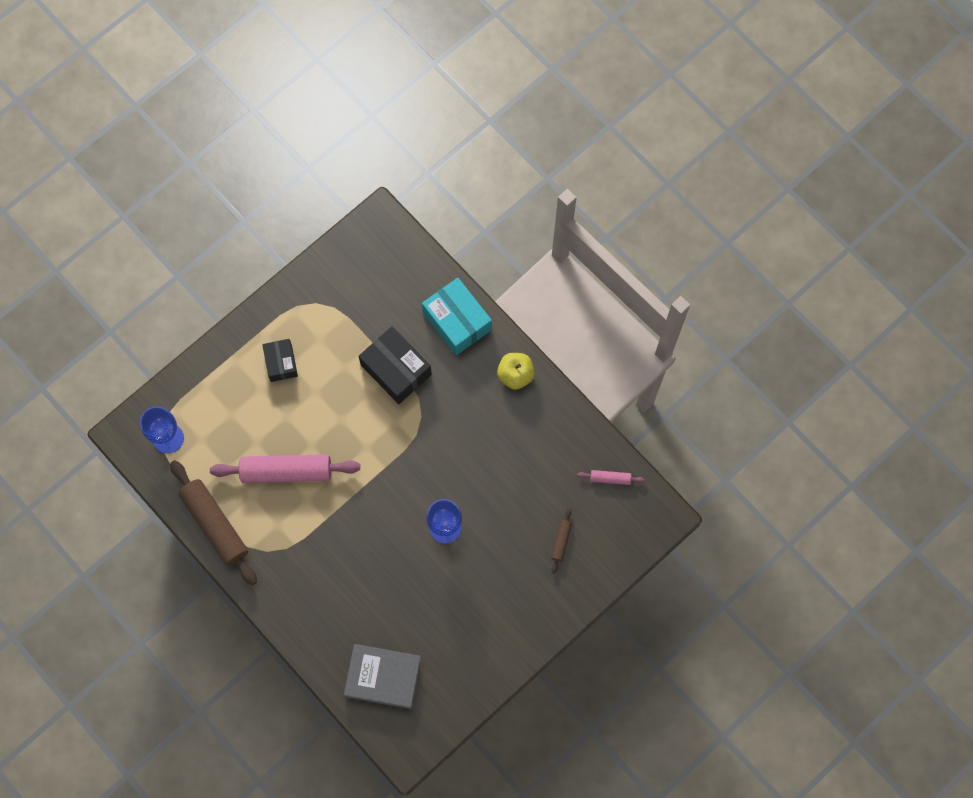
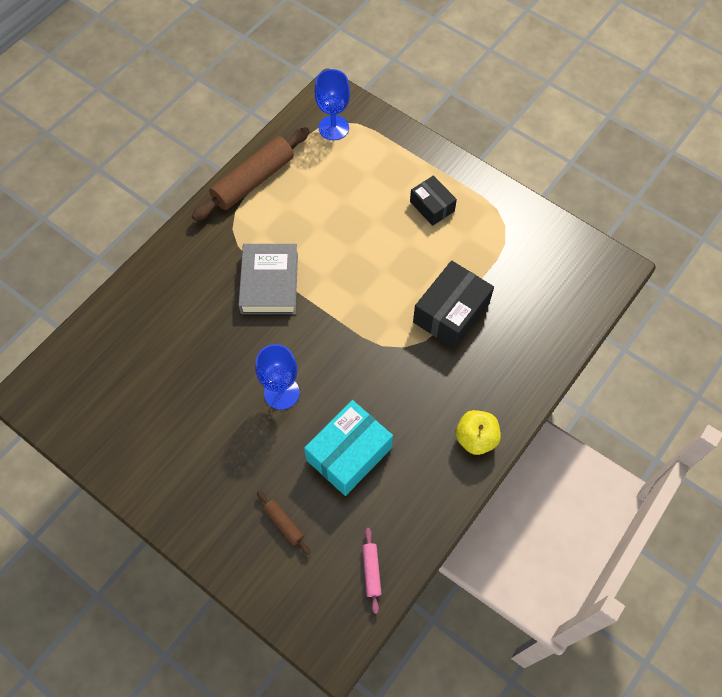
camera: 80 degrees right, 10 degrees down
(281, 363) = (432, 206): black box -> black box turned 75 degrees clockwise
(286, 471) = (318, 231): pink rolling pin -> none
(383, 677) = (109, 358): grey book -> grey book (269, 283)
(457, 321) = (523, 365): turquoise box -> turquoise box (349, 454)
(561, 541) = (283, 524): brown rolling pin -> brown rolling pin turned 45 degrees clockwise

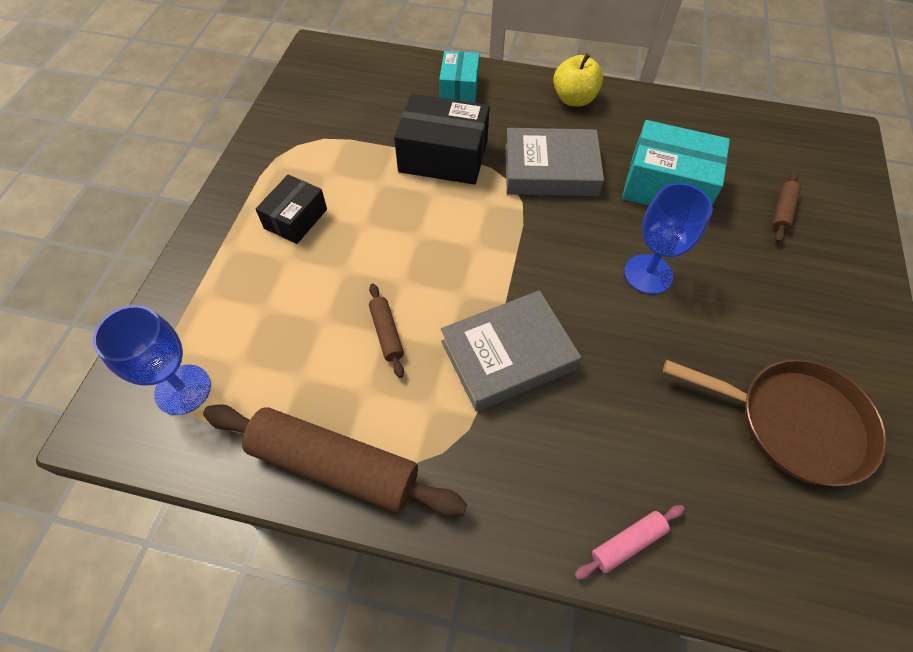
camera: 115 degrees left, 5 degrees down
(142, 412) = (794, 423): none -> brown pan
(318, 228) = (386, 333): none -> brown rolling pin
(371, 571) = (759, 131): pink rolling pin -> pink rolling pin (627, 543)
(404, 379) = (550, 170): none -> grey book
(526, 355) = (459, 88): none -> turquoise box

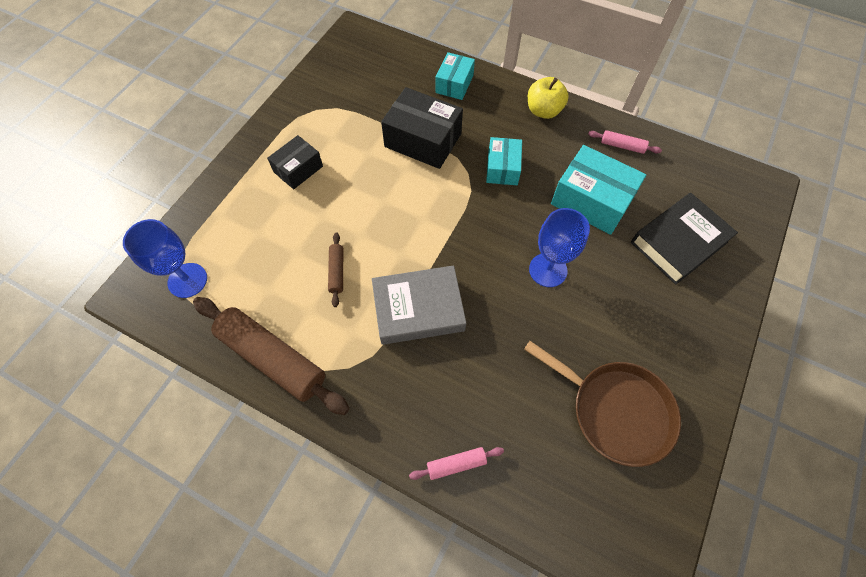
camera: 15 degrees right, 5 degrees up
(550, 170) = (502, 168): grey book -> turquoise box
(677, 120) = (622, 146): none -> pink rolling pin
(782, 212) = (678, 242): brown rolling pin -> black book

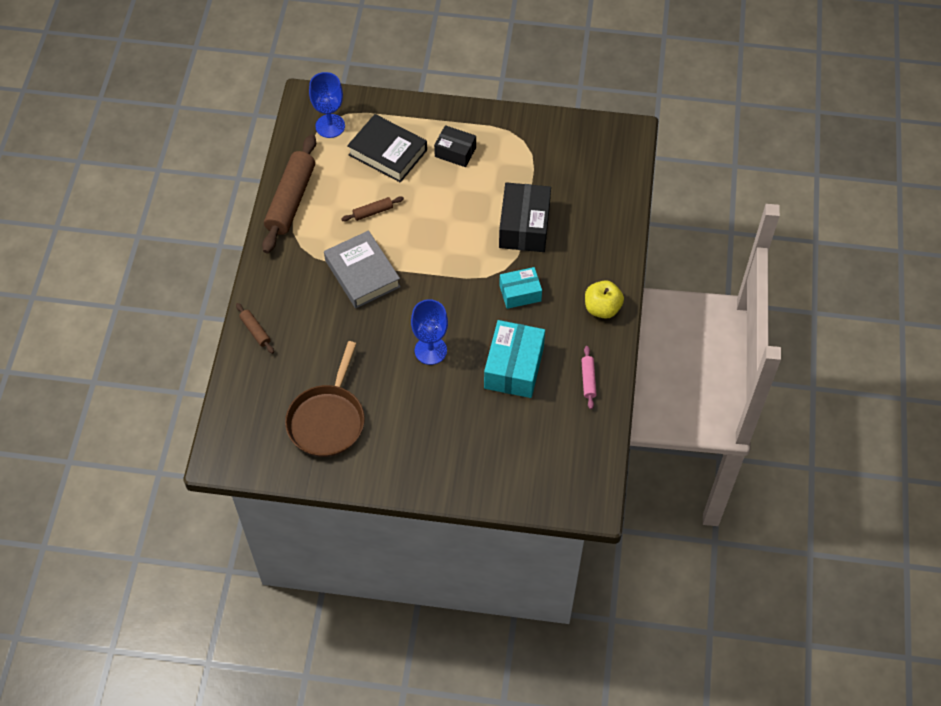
camera: 70 degrees right, 5 degrees down
(454, 84) = (602, 230): turquoise box -> none
(456, 464) = (255, 331): pink rolling pin -> brown rolling pin
(678, 242) = (498, 441): black book -> black book (388, 152)

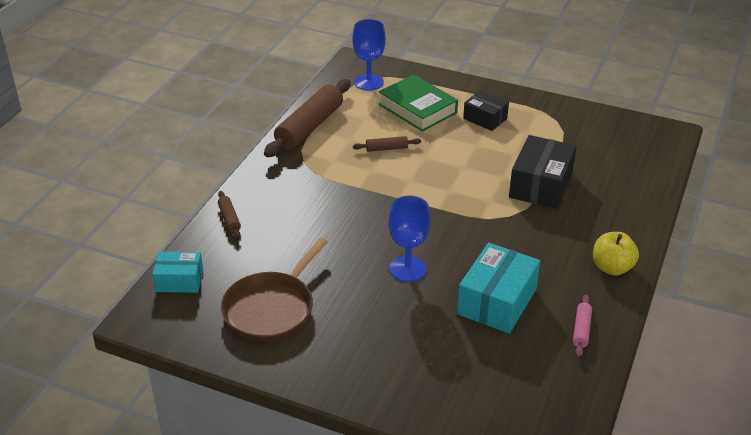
camera: 15 degrees right, 20 degrees down
(362, 273) = (358, 193): grey book -> none
(388, 152) = (417, 108): black book -> green book
(520, 293) = (521, 238): turquoise box -> turquoise box (179, 280)

